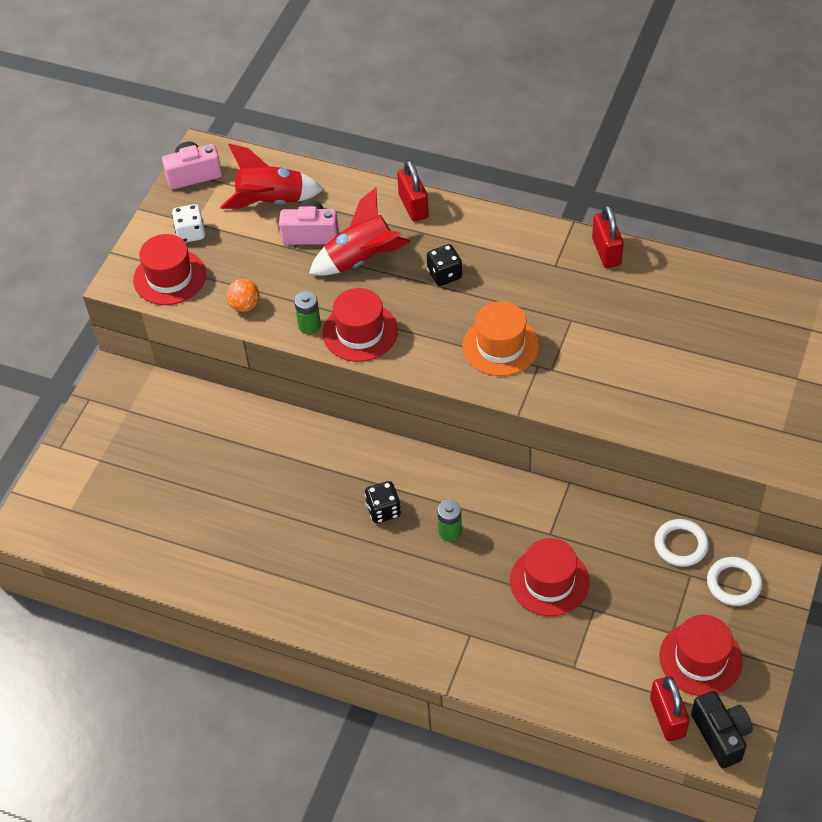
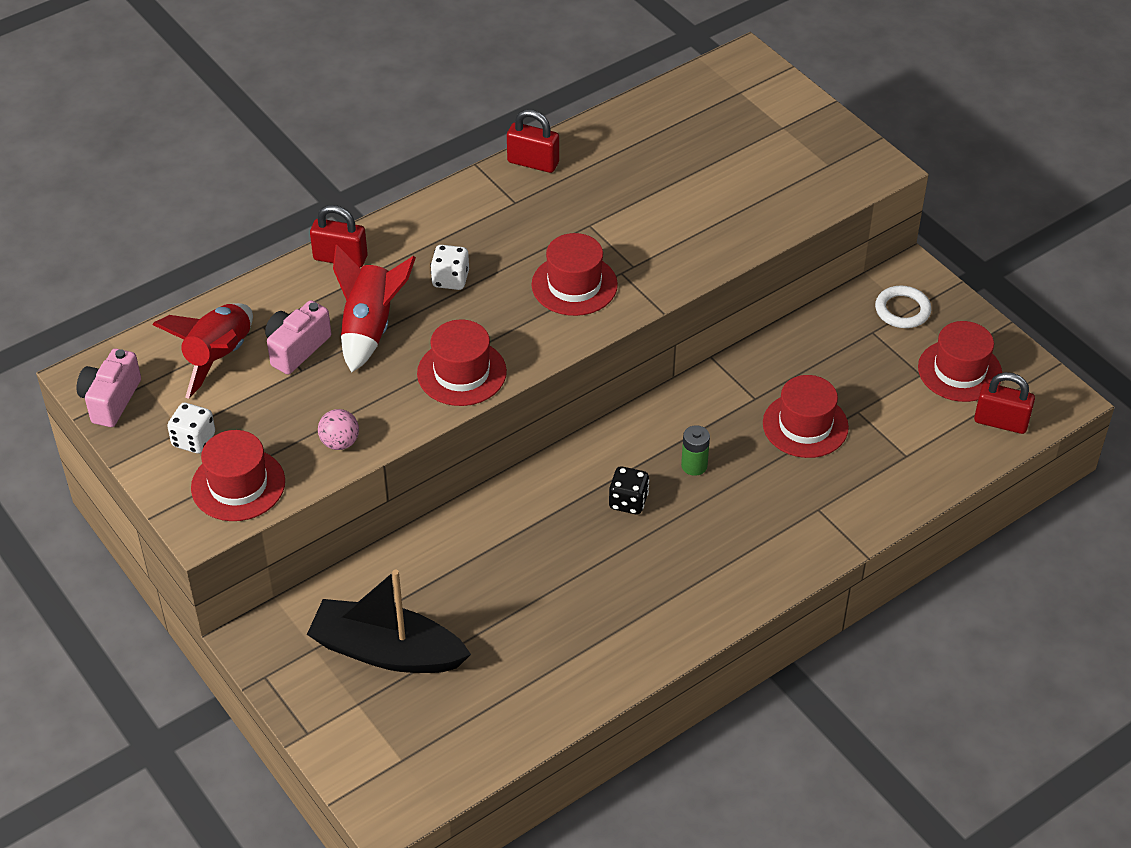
camera: 60 degrees left, 5 degrees down
(152, 450) = (387, 651): none -> black boat
(244, 305) = (340, 442): orange ball -> pink ball
(309, 325) = (416, 406): green battery -> none
(444, 275) = (450, 279): black dice -> white dice
(500, 346) = (574, 285): orange hat -> red hat
(681, 545) = (837, 321): white ring -> none
(721, 735) = (1041, 398): black camera -> none

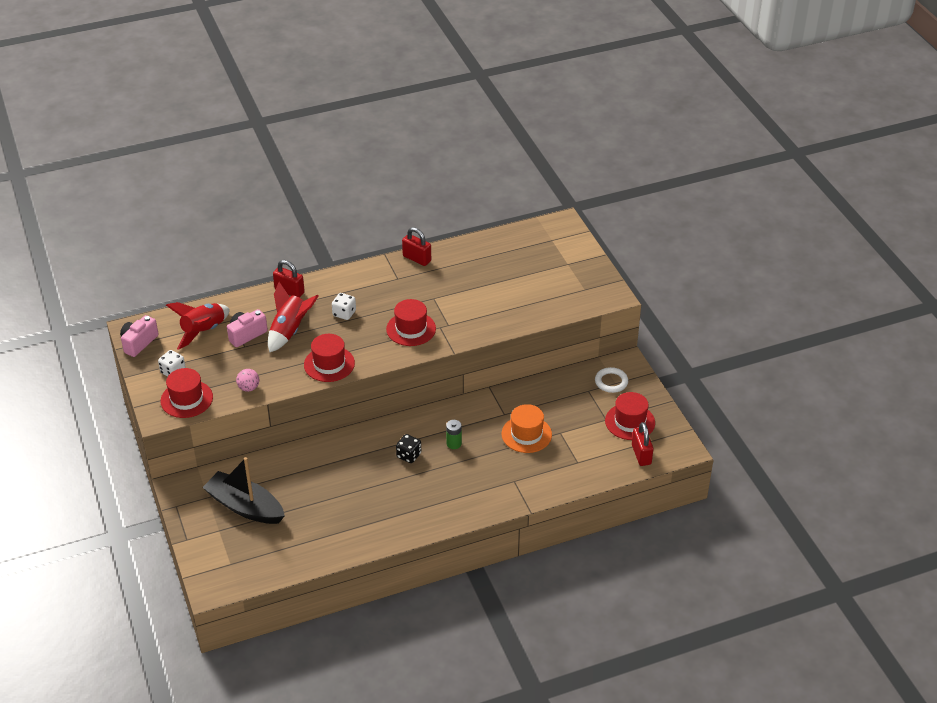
camera: 15 degrees right, 5 degrees down
(805, 425) = (526, 434): red hat -> orange hat
(1001, 422) = (641, 454): red padlock -> red padlock turned 45 degrees clockwise

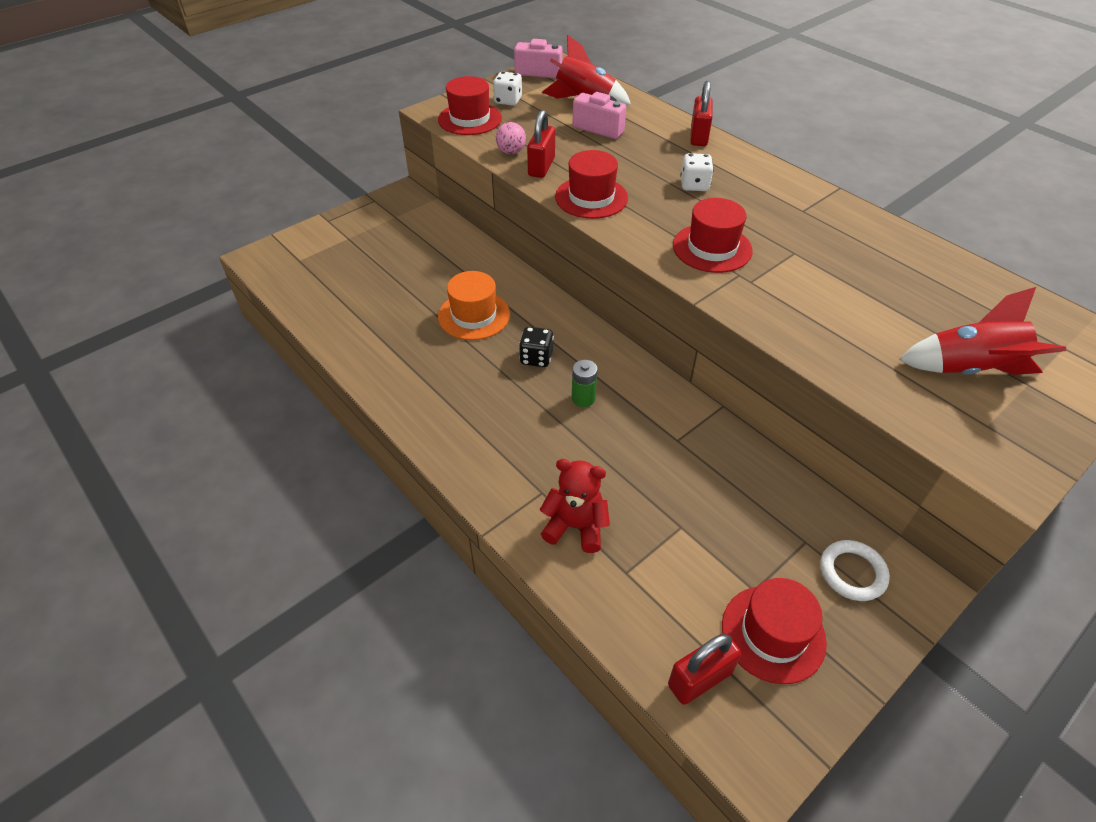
camera: 70 degrees right, 5 degrees up
(245, 507) = (390, 246): black boat -> none
(290, 331) = (629, 154): red rocket -> red rocket (969, 369)
(417, 259) = (860, 217): red padlock -> red padlock (541, 167)
(526, 434) = (650, 480): orange hat -> orange hat (474, 315)
(542, 473) = (575, 526): none -> red teddy bear

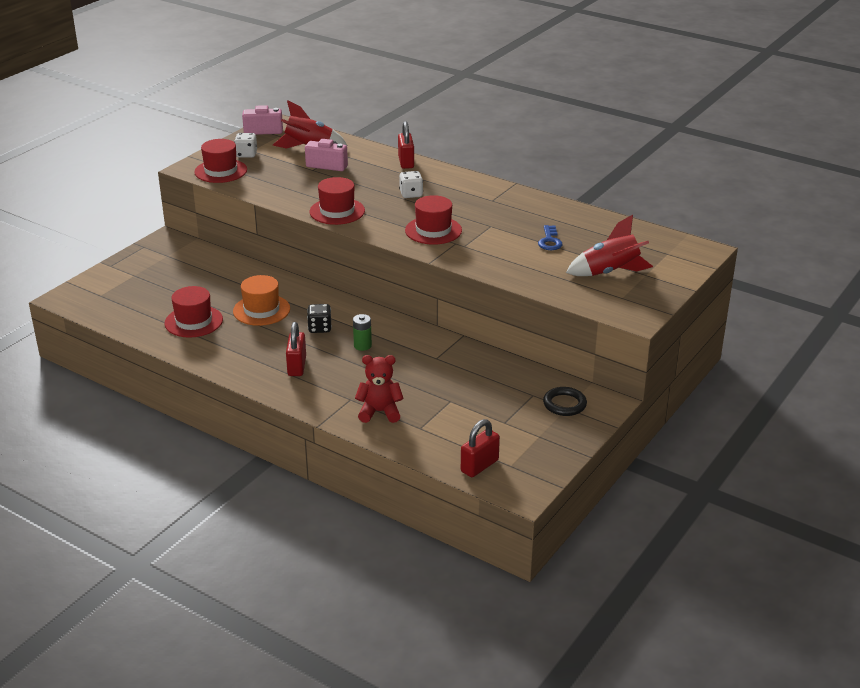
camera: 15 degrees left, 15 degrees down
(511, 152) = (264, 189): pink ball -> none
(541, 167) = (292, 196): red padlock -> red padlock (297, 366)
(773, 633) = (520, 439): red hat -> red hat (193, 321)
(852, 572) = (564, 404): white ring -> black ring
(878, 293) = (550, 241): none -> blue key

